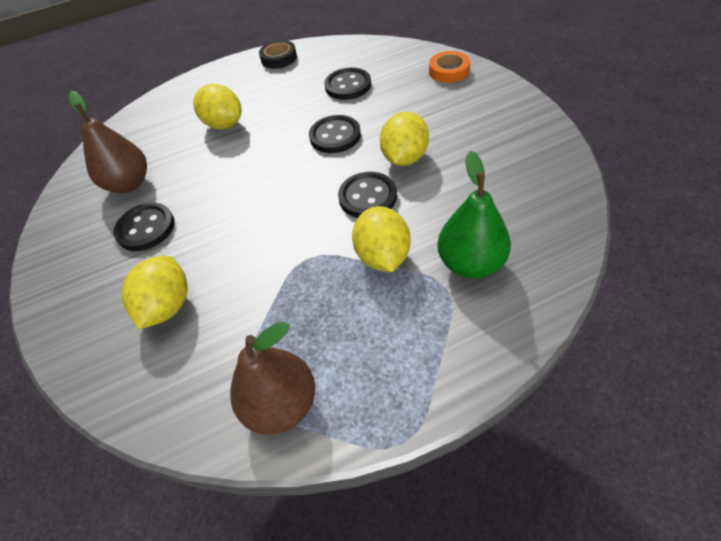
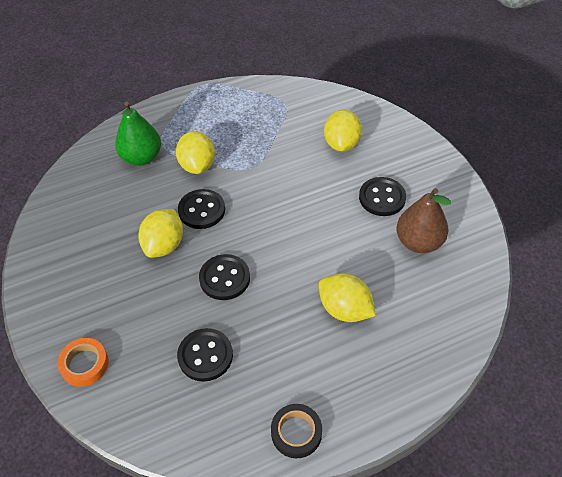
camera: 175 degrees right, 0 degrees up
(281, 404) = (261, 97): brown pear -> none

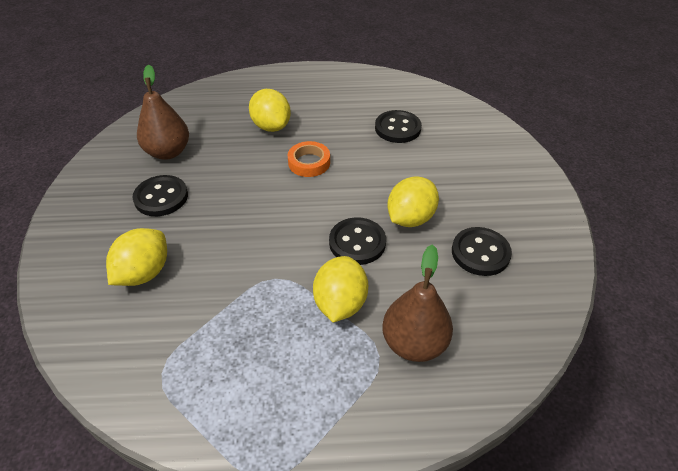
camera: 160 degrees left, 5 degrees down
(84, 364) = (499, 147): orange tape -> orange tape (309, 163)
(141, 157) = (414, 343): green pear -> brown pear
(224, 278) = (360, 173): black button -> black button (480, 253)
(296, 433) = (350, 79): black tape -> none

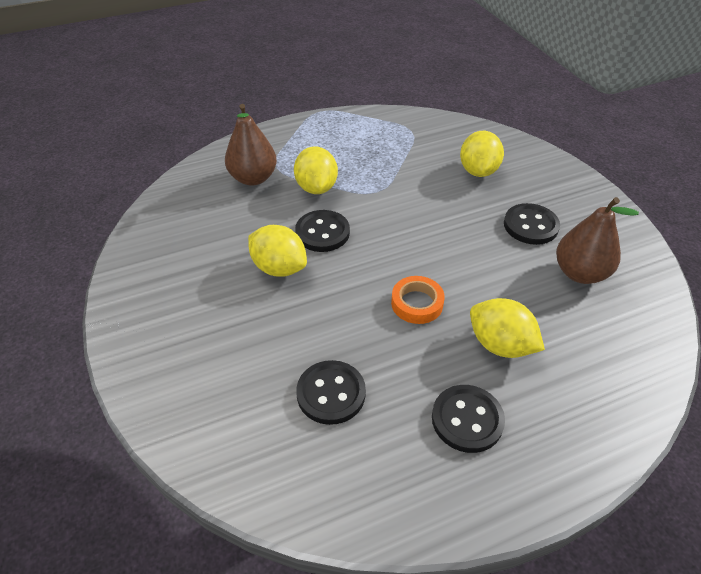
camera: 160 degrees right, 0 degrees up
(410, 218) = (279, 268): yellow lemon -> yellow lemon turned 75 degrees counterclockwise
(480, 253) = (205, 252): black button -> black button (467, 419)

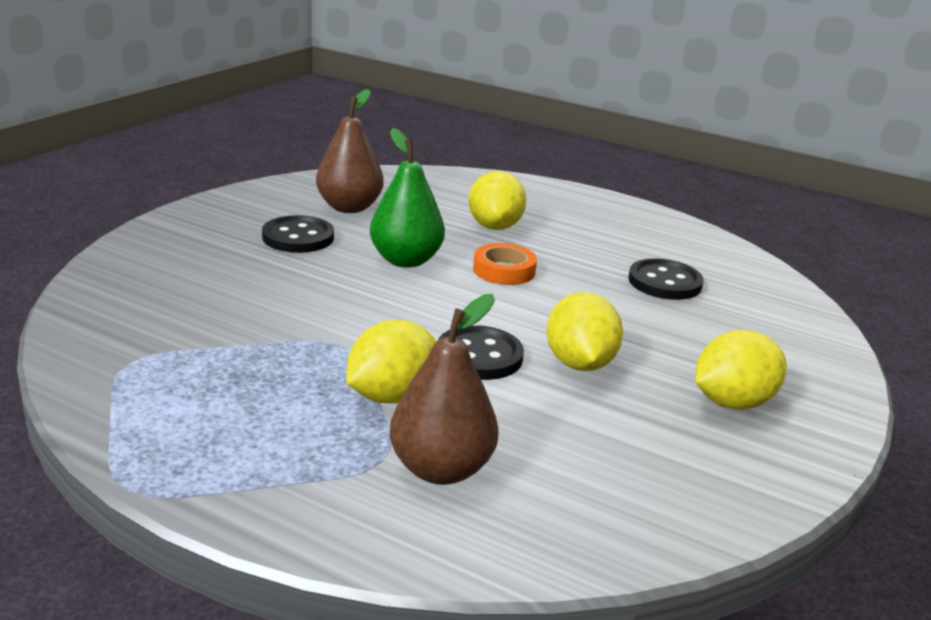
camera: 130 degrees left, 20 degrees down
(464, 260) = (406, 260): none -> green pear
(467, 419) = (589, 227): black button -> none
(478, 171) = (209, 284): yellow lemon -> yellow lemon (732, 402)

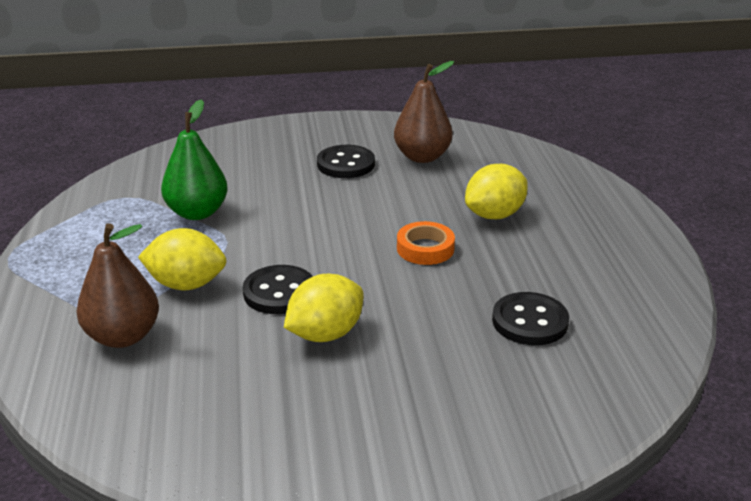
camera: 55 degrees right, 5 degrees up
(406, 260) = (376, 210): green pear -> green pear (197, 213)
(732, 402) = (361, 424): yellow lemon -> none

